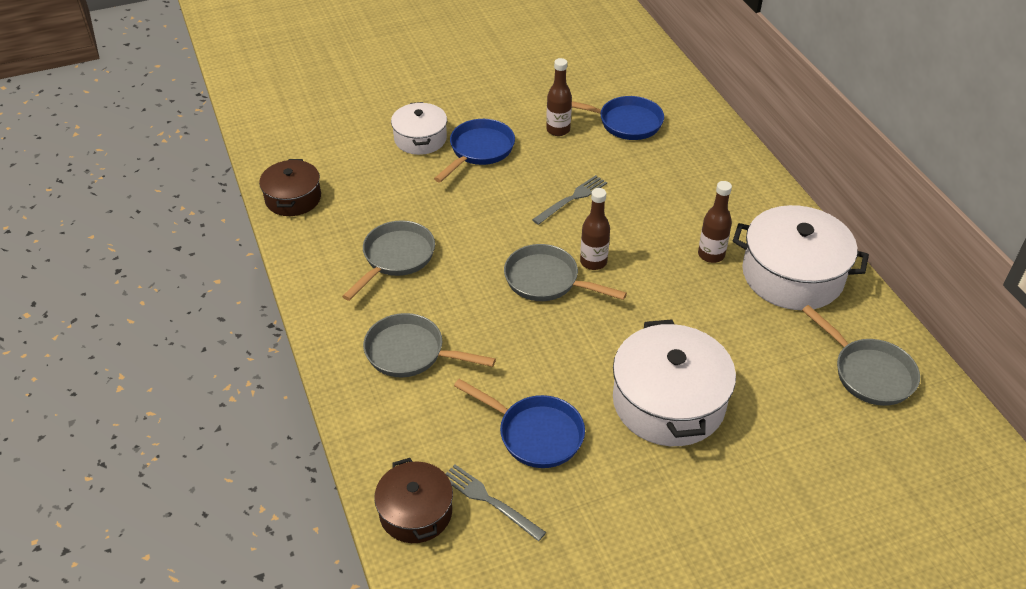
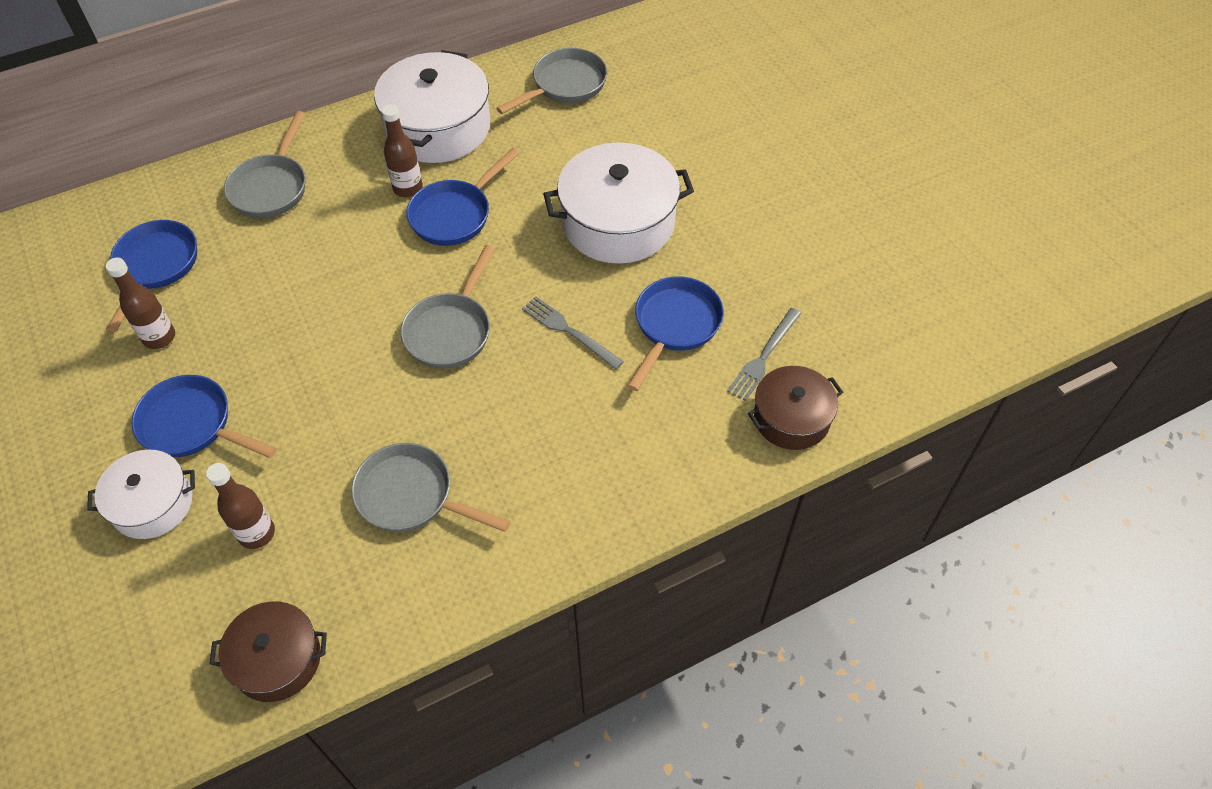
camera: 95 degrees left, 10 degrees up
(411, 353) = (576, 454): grey pan -> grey pan (271, 187)
(572, 199) = (305, 315): grey fork -> grey fork (569, 331)
(593, 262) = (419, 289): brown bottle -> brown bottle (256, 533)
(678, 285) = (455, 215): none -> blue pan

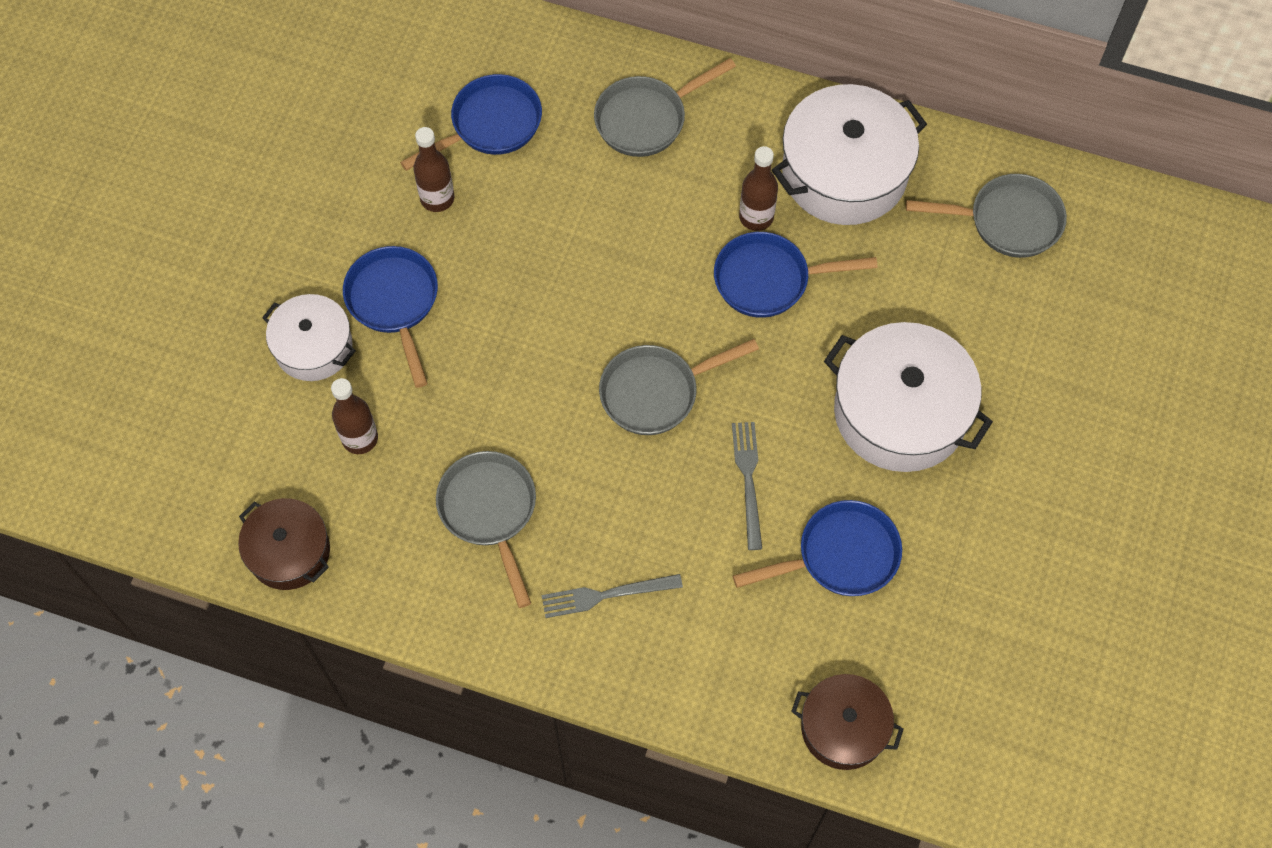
camera: 45 degrees right, 10 degrees up
(764, 356) = (883, 653): grey fork -> grey fork (606, 595)

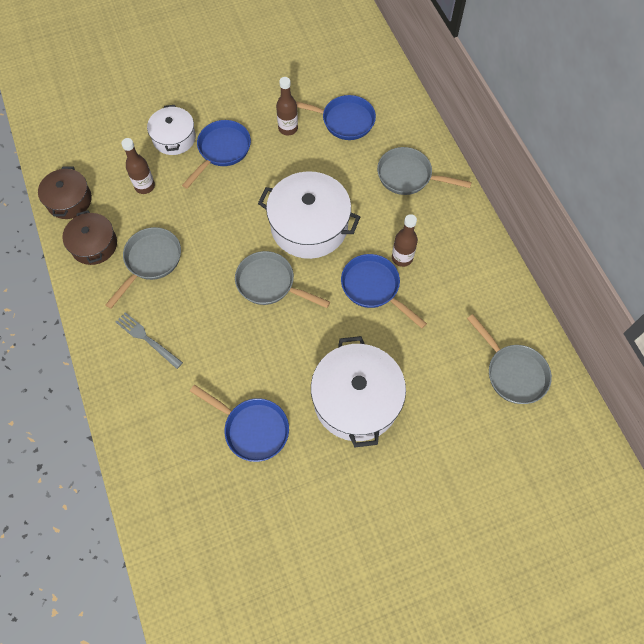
camera: 50 degrees right, 0 degrees up
(748, 480) = (258, 357): grey fork -> none
(843, 728) = (159, 498): brown pot -> brown pot (94, 245)
(844, 172) = (464, 278): white pot -> white pot (309, 226)

